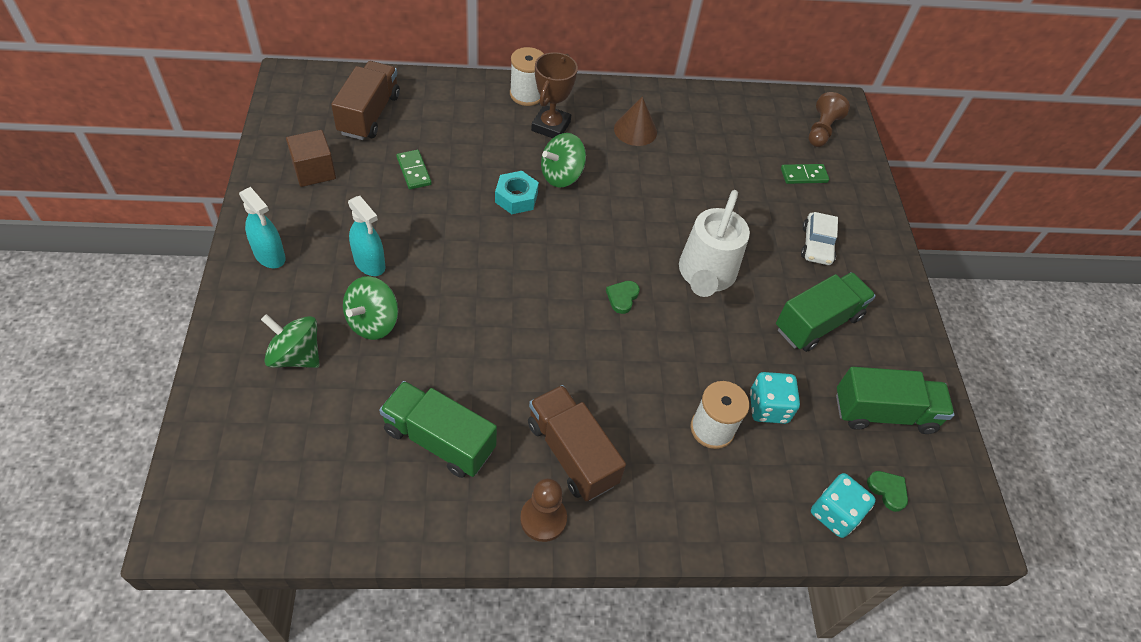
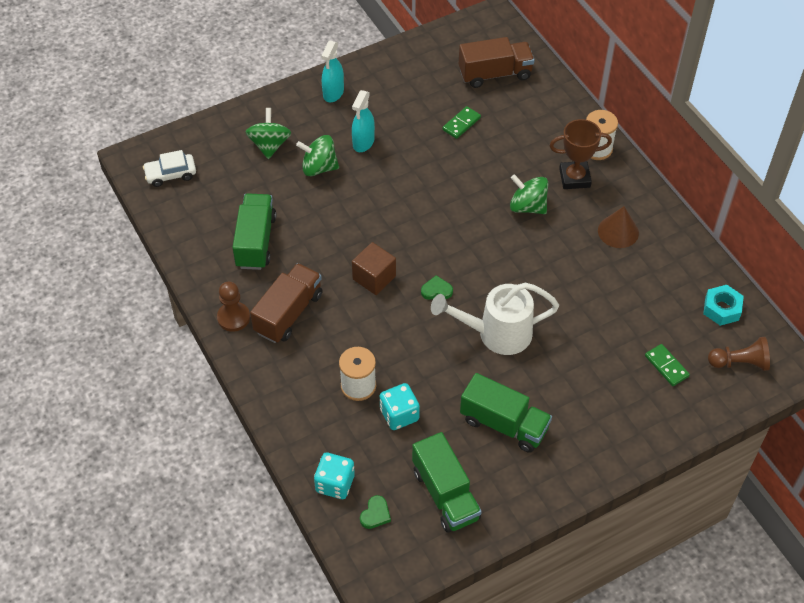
camera: 70 degrees right, 0 degrees up
(314, 171) = (419, 75): brown cube -> brown cube (374, 278)
(516, 198) = (483, 190): turquoise nut -> turquoise nut (721, 309)
(816, 245) = (589, 399): white car -> white car (171, 174)

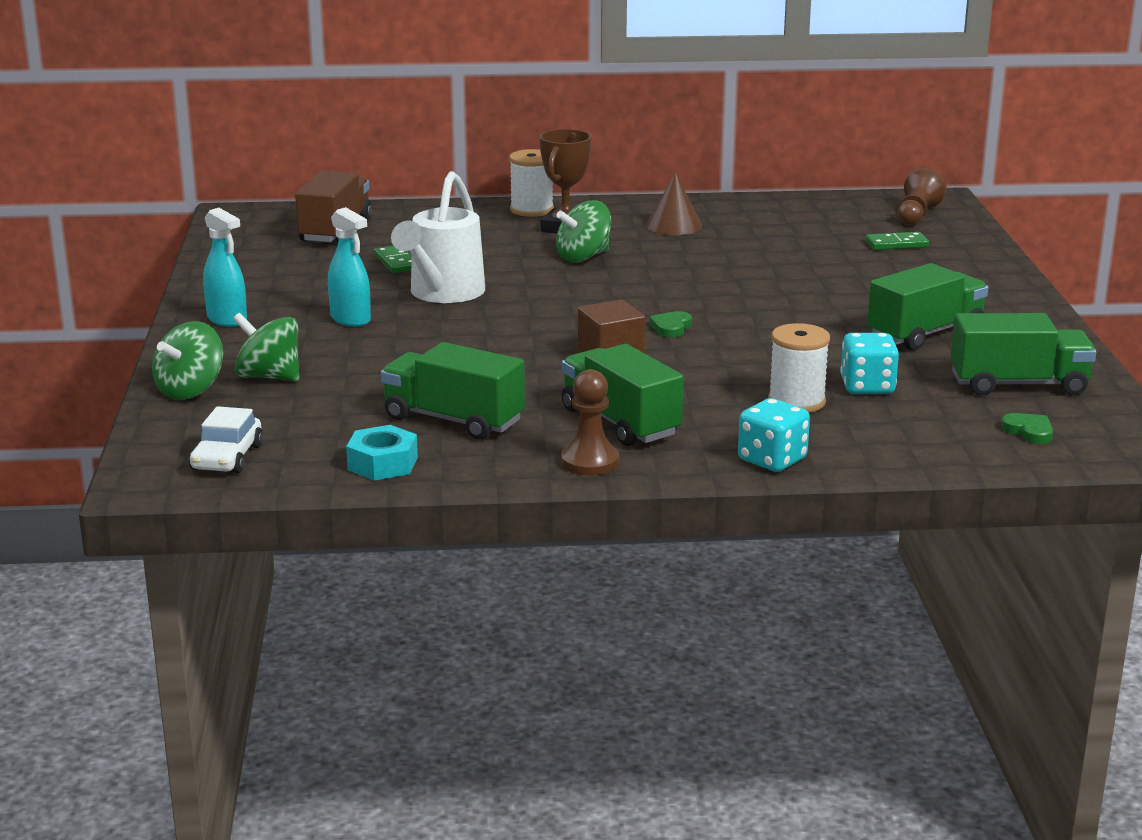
camera: 65 degrees left, 30 degrees down
(288, 313) = (620, 422): brown truck -> green truck
(319, 167) = (360, 354): green spinning top -> green spinning top (190, 390)
(335, 483) = (961, 447): turquoise dice -> turquoise dice (772, 460)
(497, 333) = (776, 310): white watering can -> white watering can (443, 294)
(721, 309) = (835, 207): turquoise nut -> turquoise nut (383, 464)

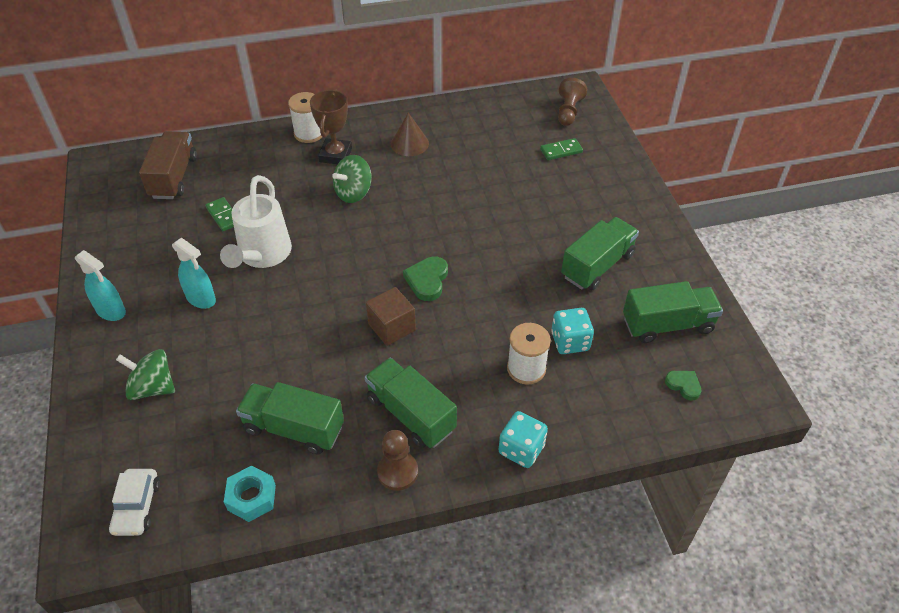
camera: 10 degrees left, 25 degrees up
(190, 390) = (97, 415): green spinning top -> none
(671, 327) = (427, 280): green heart -> green heart, size x1.56

